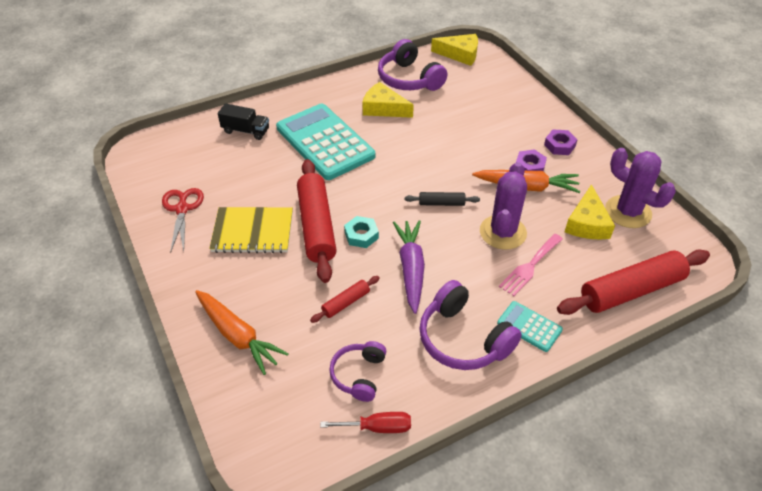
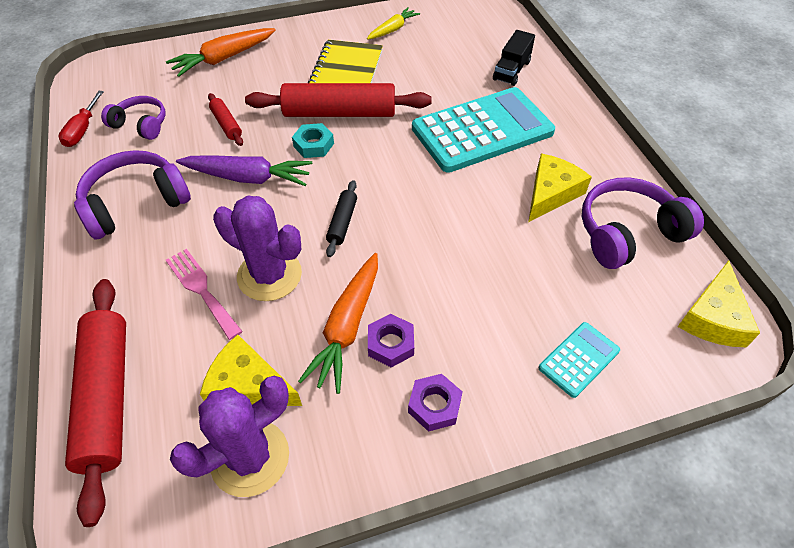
camera: 100 degrees right, 5 degrees up
(182, 209) = (393, 29): red scissors -> yellow carrot
(529, 326) = (118, 265): turquoise calculator -> turquoise calculator (579, 359)

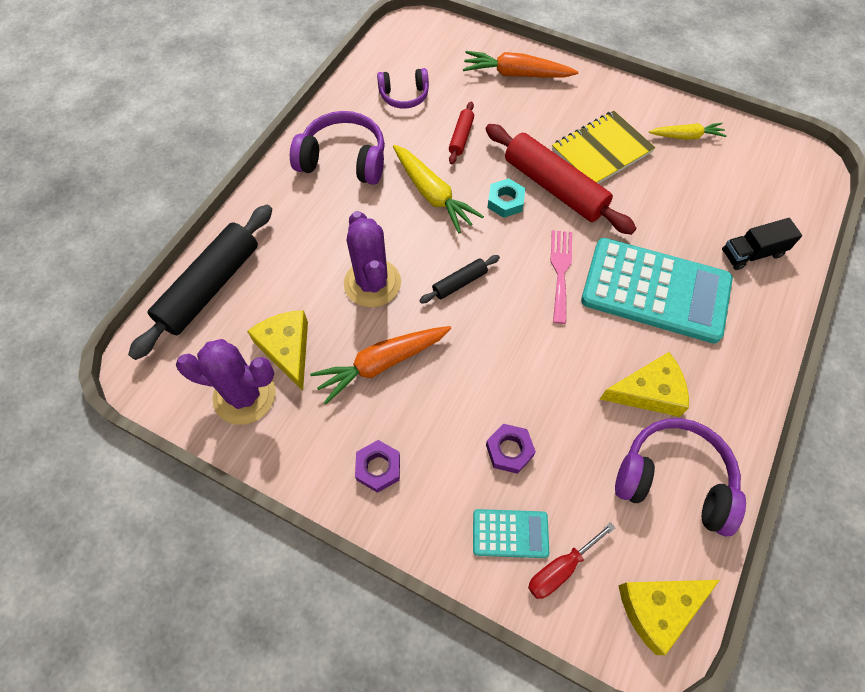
camera: 45 degrees right, 10 degrees up
(82, 130) = (364, 74): red screwdriver -> red screwdriver (560, 568)
(107, 397) = (210, 287): red rolling pin -> black rolling pin
(141, 125) = (404, 96): purple headphones -> purple headphones turned 105 degrees clockwise
(201, 289) = (323, 258): pink fork -> pink fork (560, 271)
(248, 177) = (432, 194): purple carrot -> yellow carrot
(391, 344) = (396, 401): purple nut -> purple nut (509, 450)

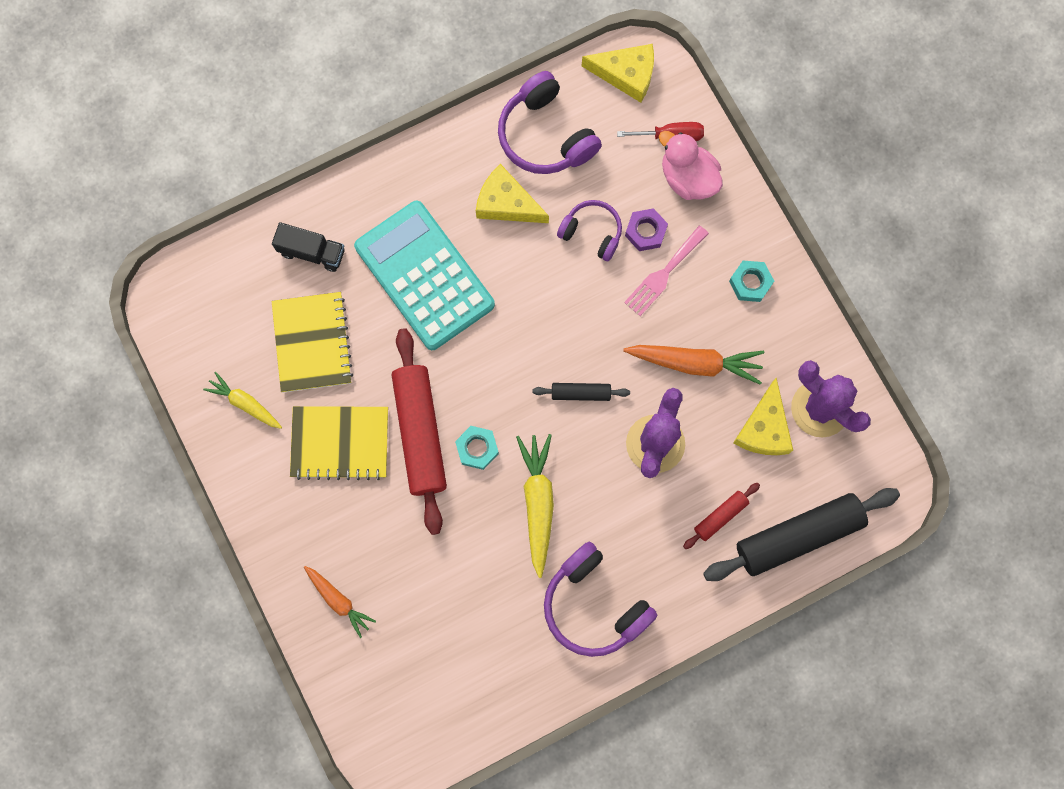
camera: 145 degrees left, 15 degrees up
(378, 468) = (750, 283): purple nut -> turquoise nut
(404, 96) = (477, 652): purple headphones -> purple headphones (592, 233)
(461, 137) = (460, 554): red rolling pin -> red rolling pin (720, 516)
(510, 533) = (687, 178): turquoise calculator -> pink duck
(516, 74) = (338, 600): orange carrot -> orange carrot, size x0.63
(560, 271) = (487, 346): pink fork -> pink fork (664, 274)
(684, 196) = (312, 343): none -> yellow notebook

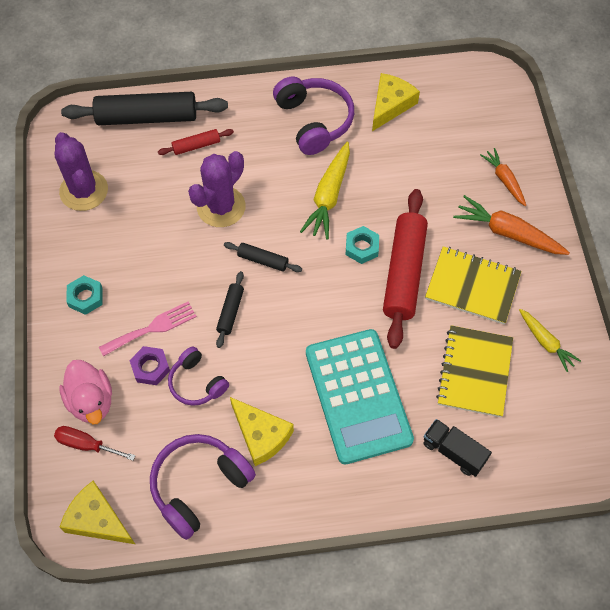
camera: 160 degrees left, 15 degrees down
(545, 135) = (199, 486): purple headphones -> purple headphones turned 120 degrees counterclockwise
(590, 320) = (230, 312): none -> black rolling pin
(695, 363) = (161, 252): orange carrot -> orange carrot (508, 233)
(764, 428) = (133, 191): yellow cheese -> yellow cheese (390, 105)

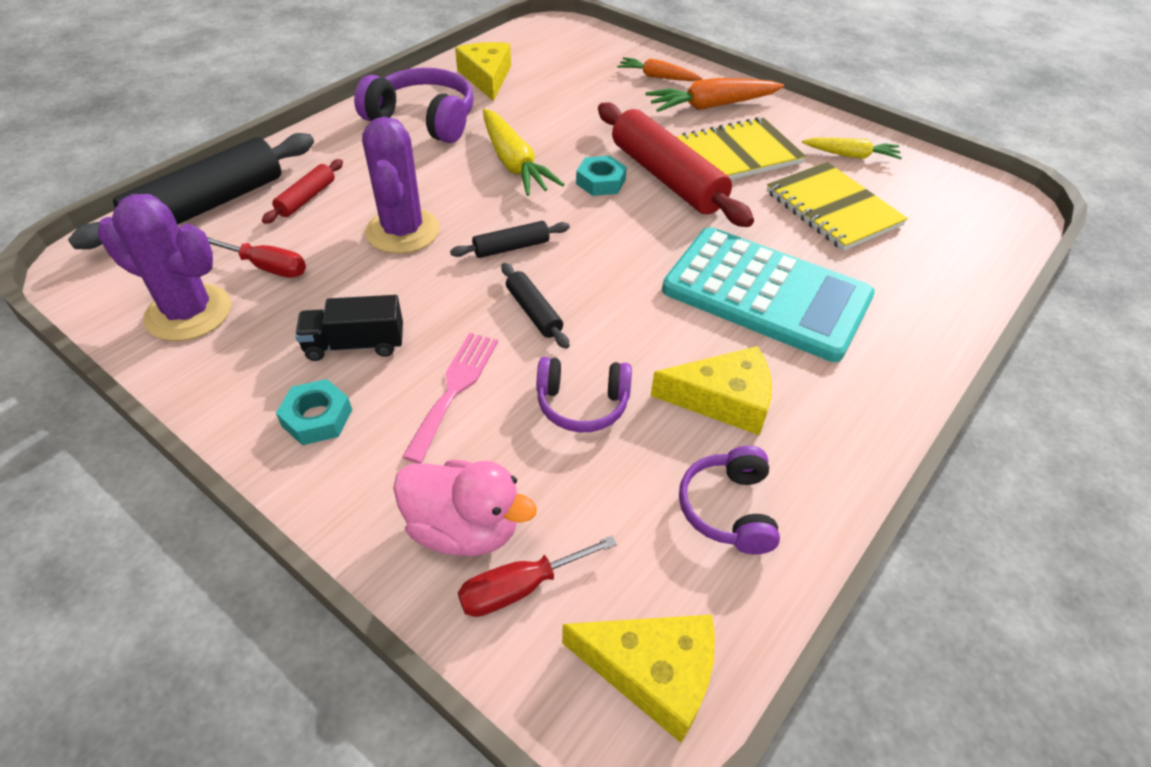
camera: 45 degrees left, 15 degrees down
(97, 519) = (653, 673): yellow cheese -> yellow cheese turned 150 degrees counterclockwise
(138, 185) = (267, 267): none -> red screwdriver
(150, 368) = (503, 431): purple nut -> none
(199, 486) = (728, 509): purple headphones -> purple headphones, size x0.62
(453, 452) = (910, 277): black truck -> black truck (355, 344)

